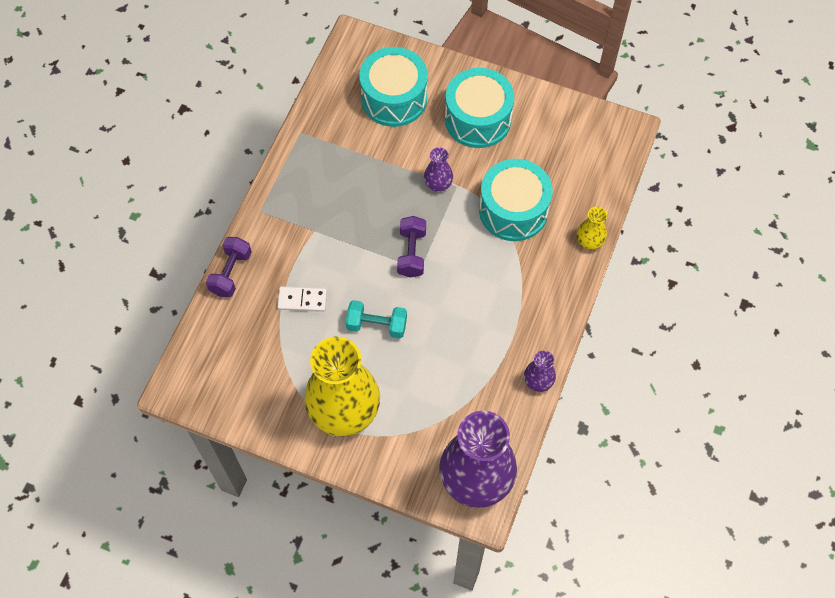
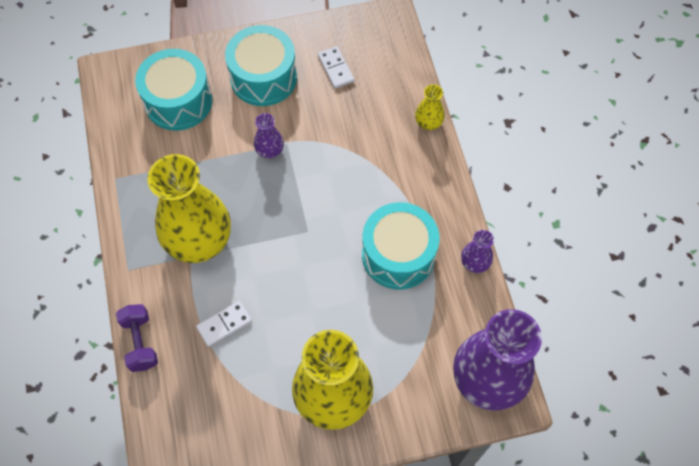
camera: 35 degrees left, 0 degrees up
(330, 221) = (199, 240): none -> yellow vase
(377, 325) = (306, 303): turquoise dumbbell -> none
(411, 253) = (290, 222): purple dumbbell -> none
(513, 210) = (349, 135): turquoise drum -> turquoise drum (398, 255)
(544, 147) = (335, 69): none -> white domino

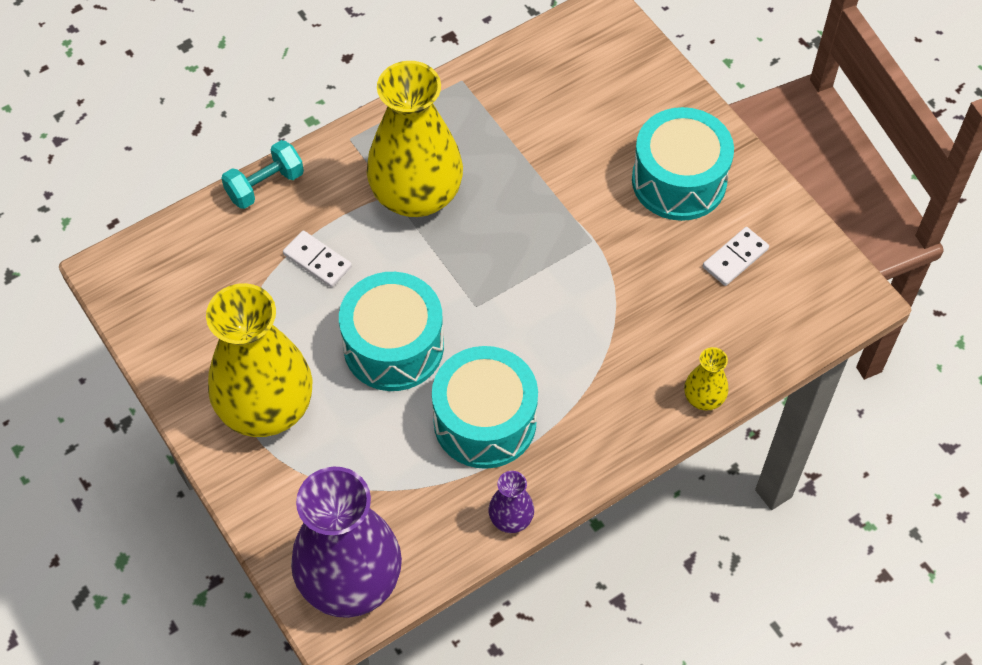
camera: 70 degrees right, 5 degrees down
(140, 342) = (265, 185): purple dumbbell -> turquoise dumbbell
(178, 101) = (598, 102): turquoise drum -> turquoise drum (393, 346)
(269, 150) = (573, 225): purple vase -> none

